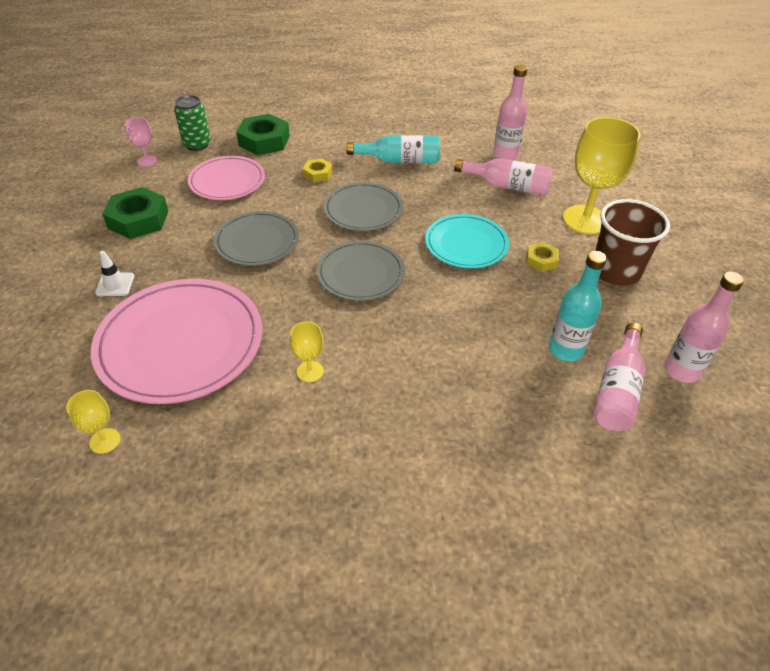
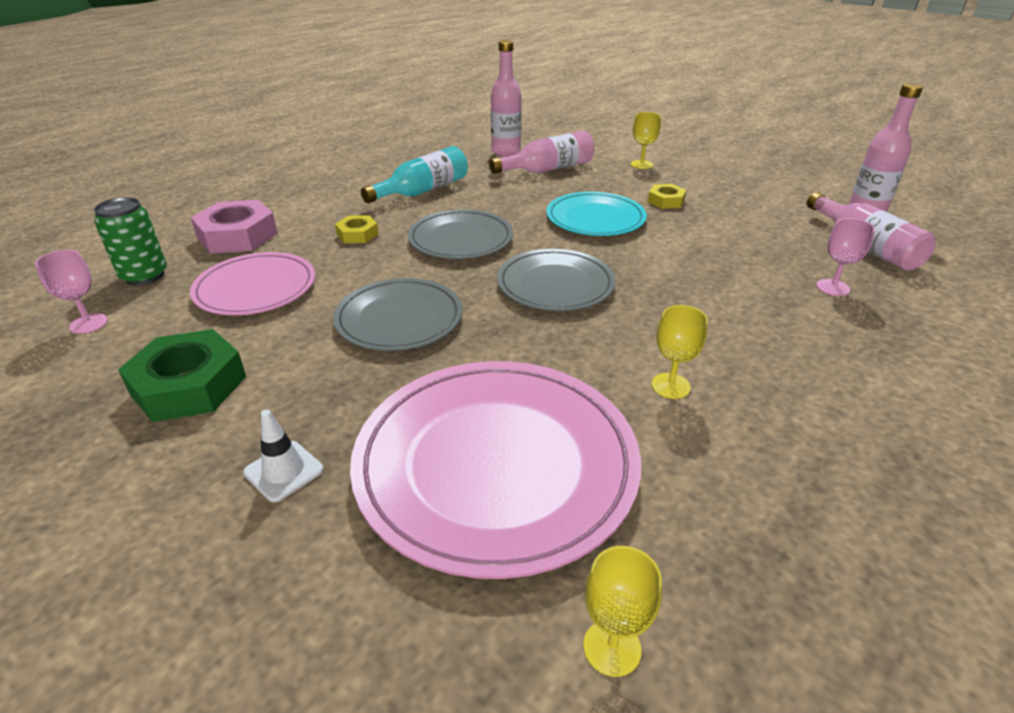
camera: 45 degrees left, 10 degrees down
(264, 141) = (237, 236): green nut -> pink nut
(522, 396) = (833, 287): none -> pink goblet
(565, 350) = (792, 243): turquoise bottle -> none
(585, 220) = (641, 164): yellow goblet -> yellow goblet, size x0.47
(615, 271) = (720, 183): brown cup -> none

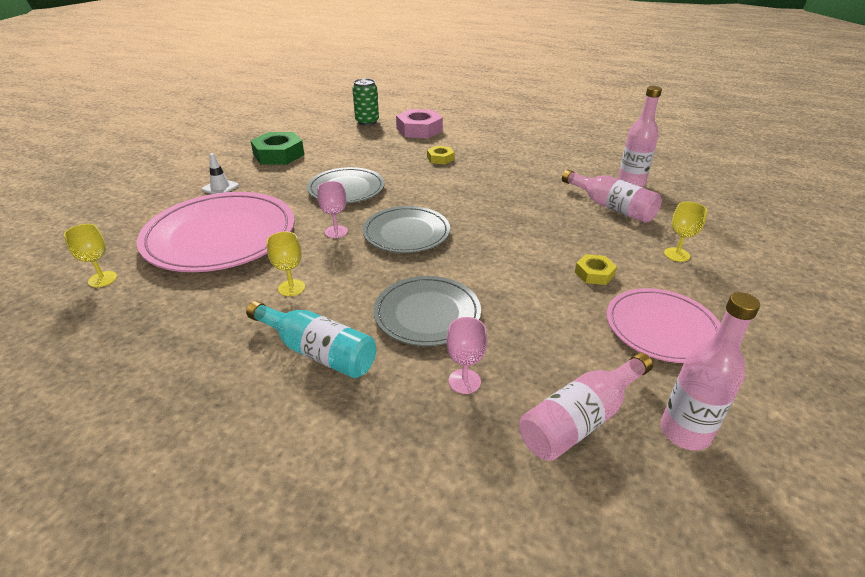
camera: 75 degrees right, 0 degrees up
(89, 323) = (322, 124): pink goblet -> pink goblet (336, 232)
(256, 288) = (365, 147): pink plate -> pink plate (661, 328)
(422, 191) = (520, 165): turquoise bottle -> turquoise bottle (317, 351)
(461, 239) = (454, 190): grey plate -> grey plate (427, 314)
(595, 218) = (526, 239): turquoise plate -> none

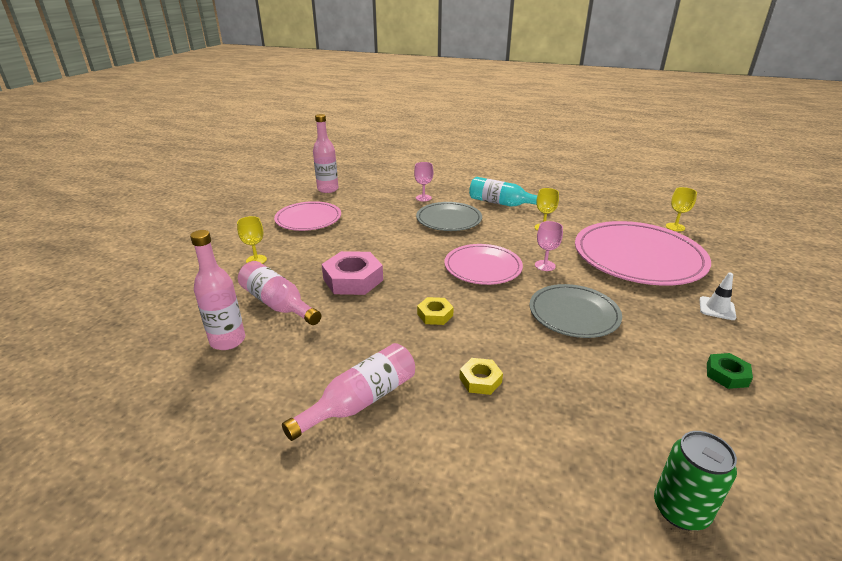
camera: 175 degrees right, 5 degrees down
(278, 154) = (727, 375): green nut -> green nut, size x0.54
(406, 233) = (483, 267): grey plate -> pink plate
(419, 130) = (549, 478): pink nut -> pink nut (353, 279)
(581, 419) = (371, 191): pink bottle -> pink bottle (360, 401)
(594, 273) = (332, 244): yellow nut -> yellow nut (435, 315)

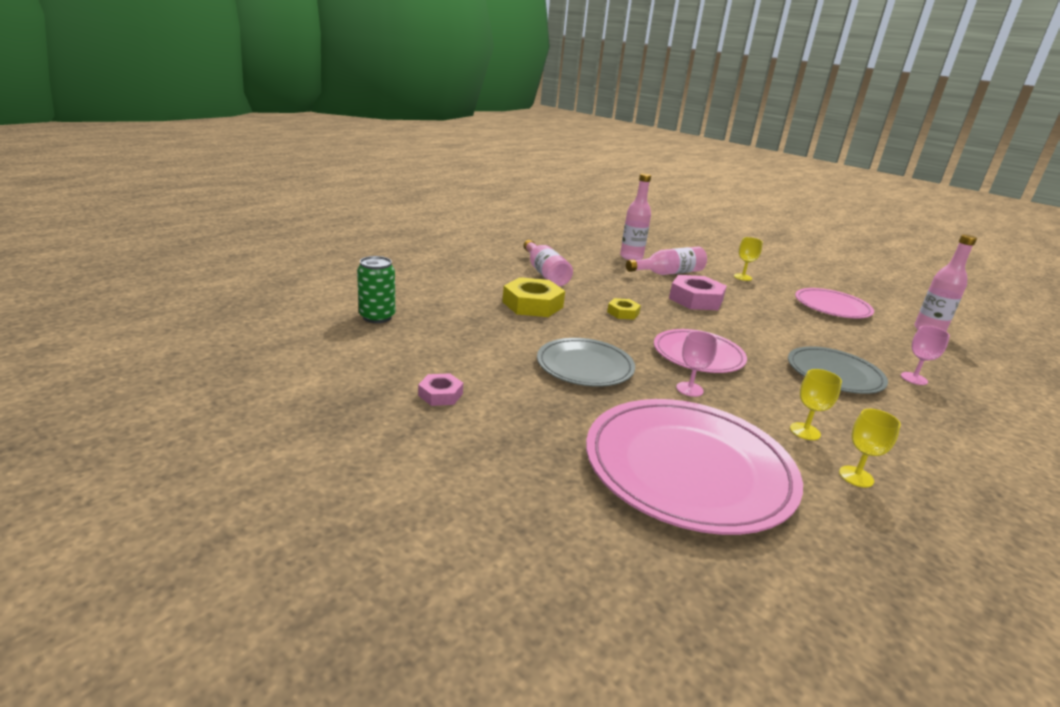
camera: 110 degrees right, 5 degrees down
(480, 380) = (532, 304): yellow nut -> yellow nut, size x1.86
(502, 204) = (903, 432): turquoise bottle -> none
(675, 227) = (804, 586): yellow goblet -> yellow goblet (856, 476)
(717, 308) = (532, 457): white traffic cone -> none
(727, 375) = (440, 394): green nut -> pink nut

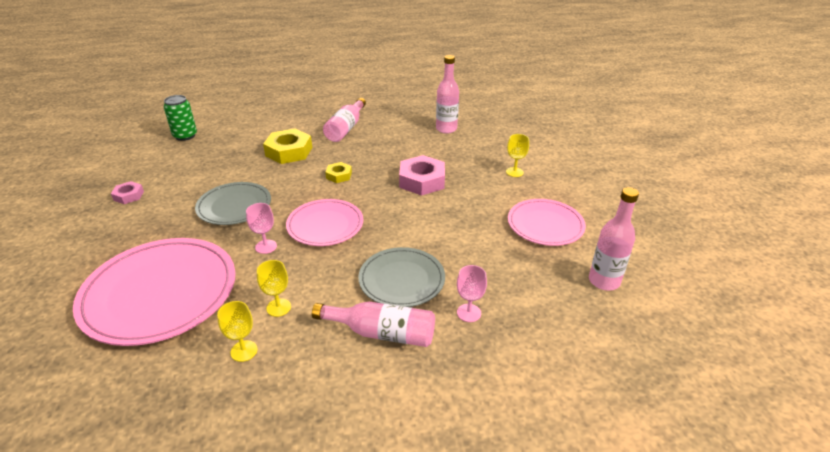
camera: 40 degrees right, 10 degrees up
(668, 273) = (448, 151): pink bottle -> pink bottle (381, 333)

